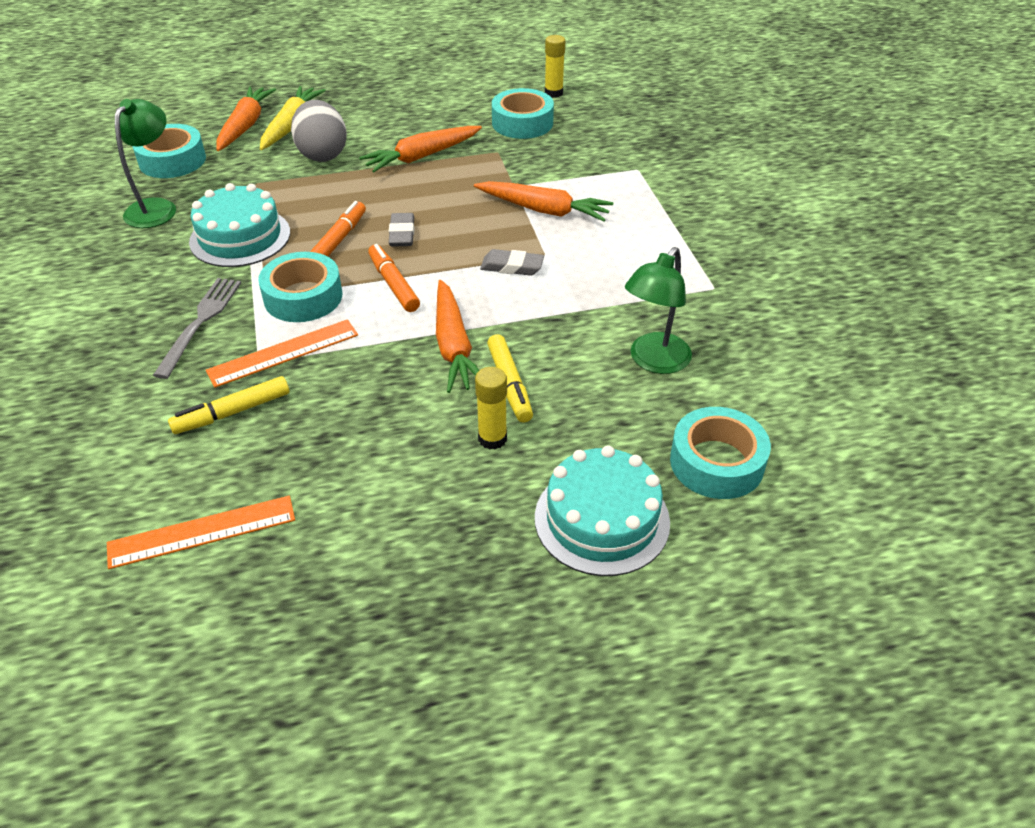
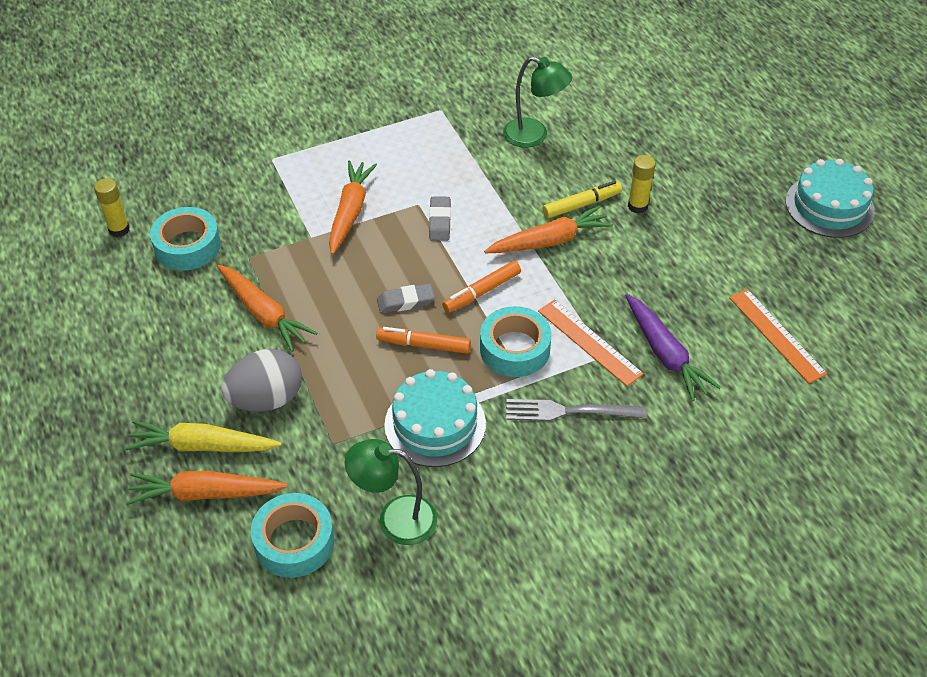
camera: 100 degrees left, 5 degrees up
(233, 412) = (665, 354): yellow marker -> purple carrot
(602, 519) = (685, 150): turquoise cake -> turquoise cake (829, 206)
(716, 462) = (620, 105): turquoise tape -> none

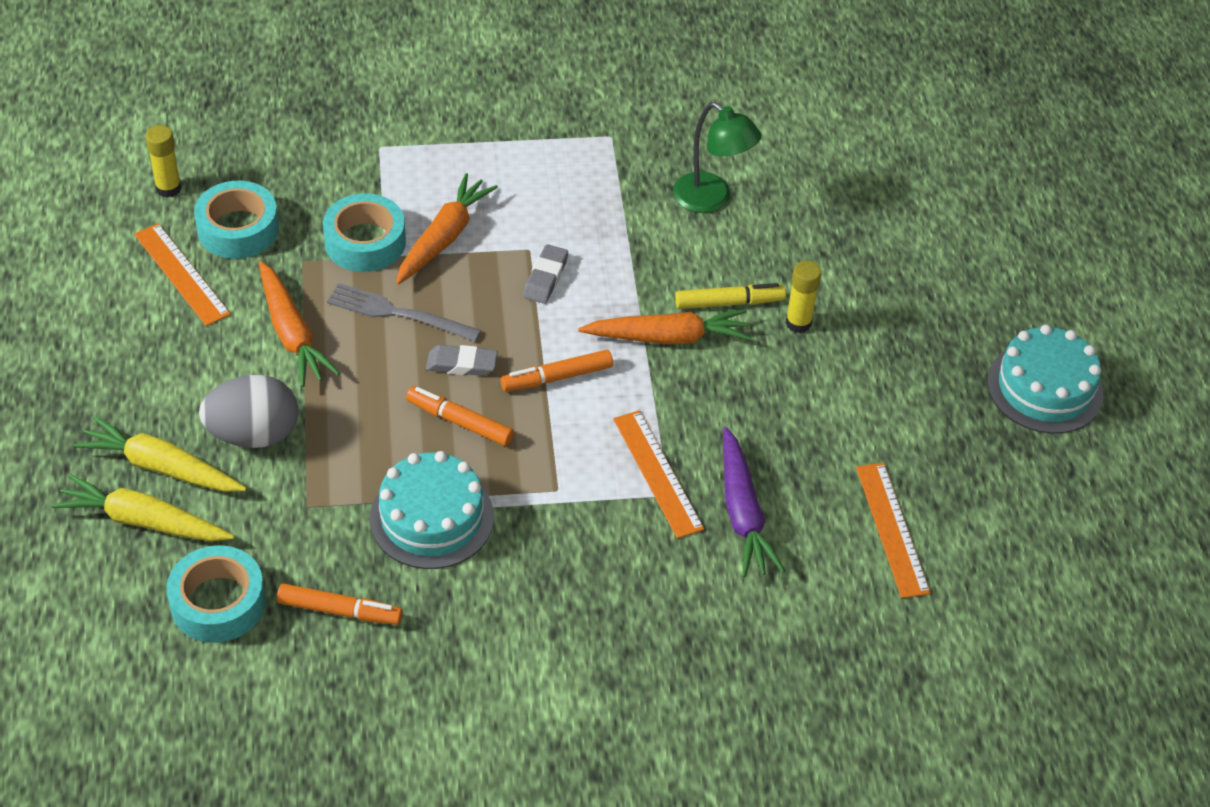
camera: 15 degrees right, 0 degrees up
(156, 291) = (182, 274): none -> orange ruler
(205, 493) = (144, 521): orange carrot -> yellow carrot
(395, 518) = (339, 610): green lamp -> orange marker
(515, 349) = (564, 456): turquoise tape -> turquoise tape (365, 242)
(569, 411) = (594, 548): grey fork -> grey fork (398, 313)

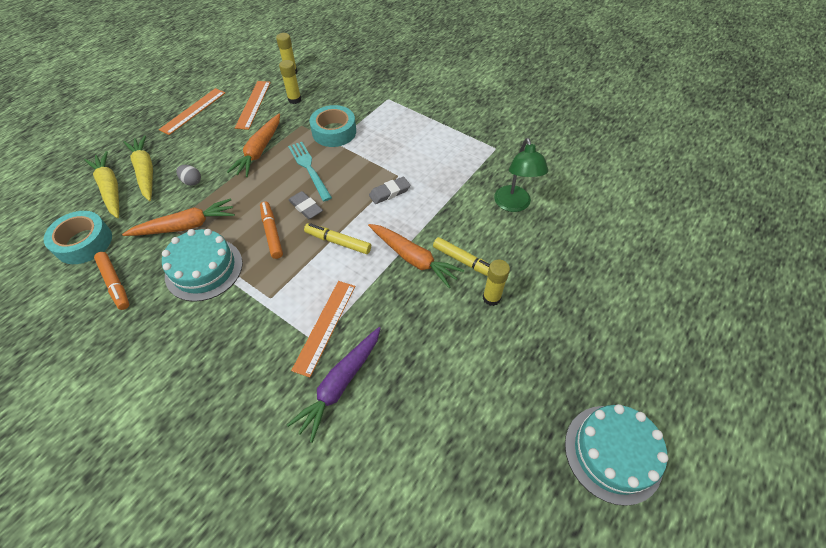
camera: 45 degrees right, 5 degrees up
(238, 229) = (294, 99): turquoise tape -> yellow glue stick
(253, 434) = (192, 181): grey egg -> grey egg, size x0.48
(398, 313) = (309, 168): grey fork -> turquoise fork
(444, 238) = (367, 149): orange carrot -> orange carrot (186, 226)
(557, 377) = (338, 242): orange marker -> yellow marker
(892, 529) = (411, 469): orange ruler -> orange ruler (193, 111)

